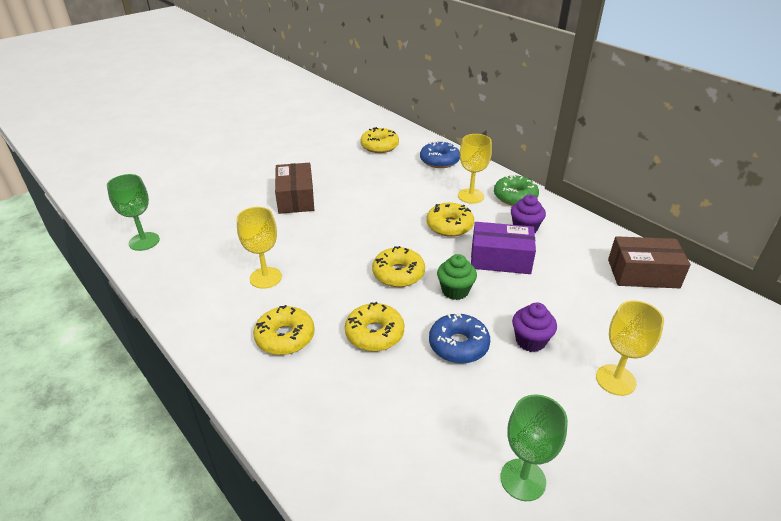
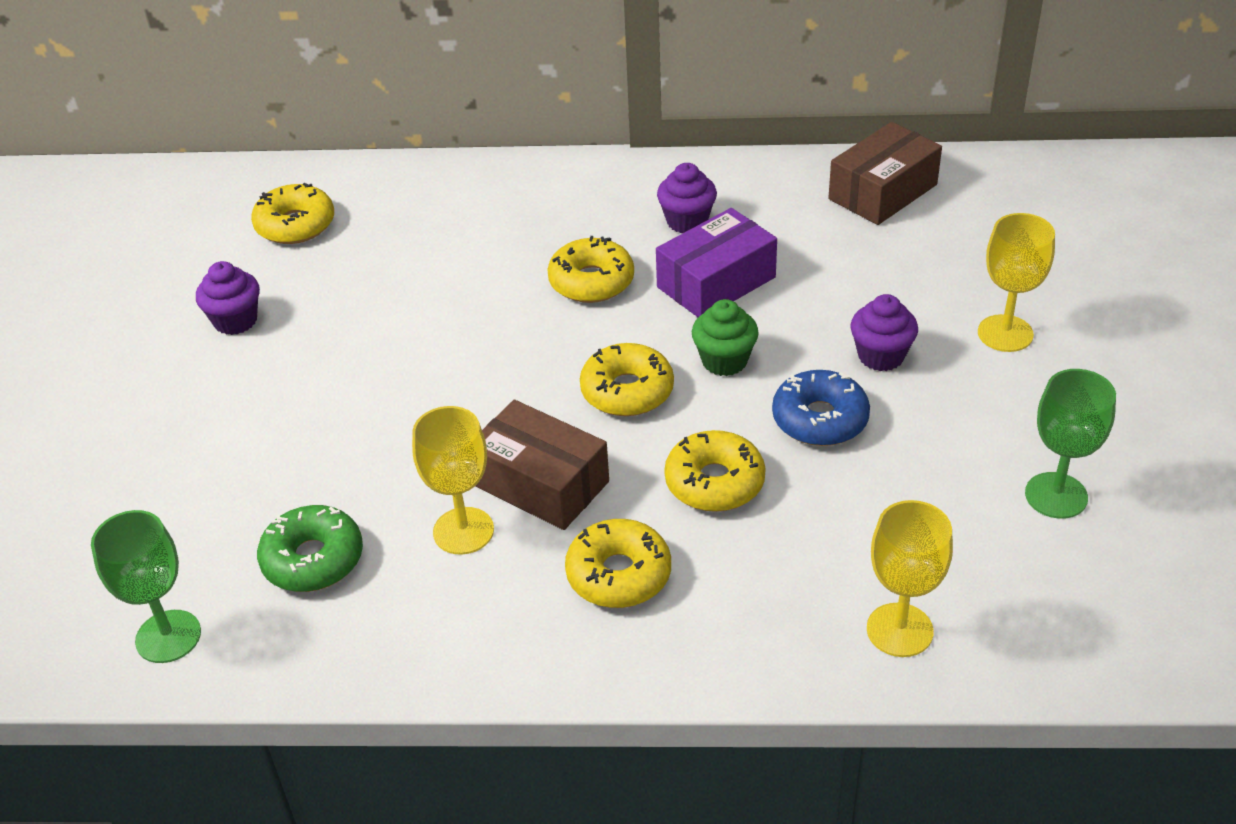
camera: 45 degrees left, 5 degrees up
(296, 198) = (303, 394): brown box -> brown box (541, 483)
(315, 163) = (235, 321): none -> purple cupcake
(439, 161) = (428, 192): blue donut -> none
(471, 196) = (555, 220): yellow goblet -> yellow goblet (899, 630)
(515, 197) = (612, 183): green donut -> green donut (313, 559)

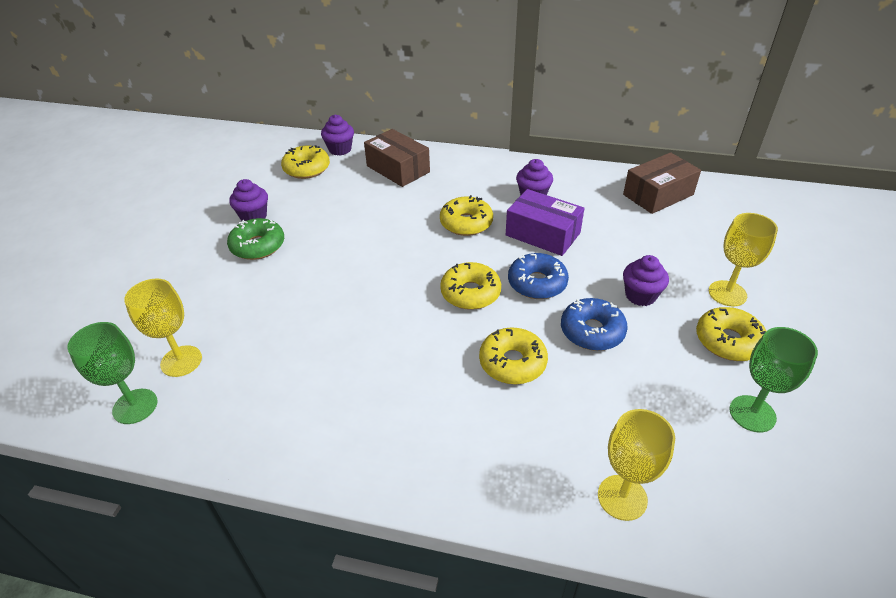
camera: 10 degrees right, 0 degrees up
(313, 559) = (242, 370): green donut -> green donut (258, 246)
(341, 182) = (340, 149): none -> purple cupcake
(463, 531) = (341, 368): yellow goblet -> yellow goblet (181, 361)
(541, 483) = (399, 344): brown box -> brown box (398, 169)
(619, 574) = (433, 416): yellow donut -> yellow donut (728, 341)
(716, 282) = (542, 234): purple box -> purple box turned 60 degrees clockwise
(724, 361) = (537, 283): green cupcake -> blue donut

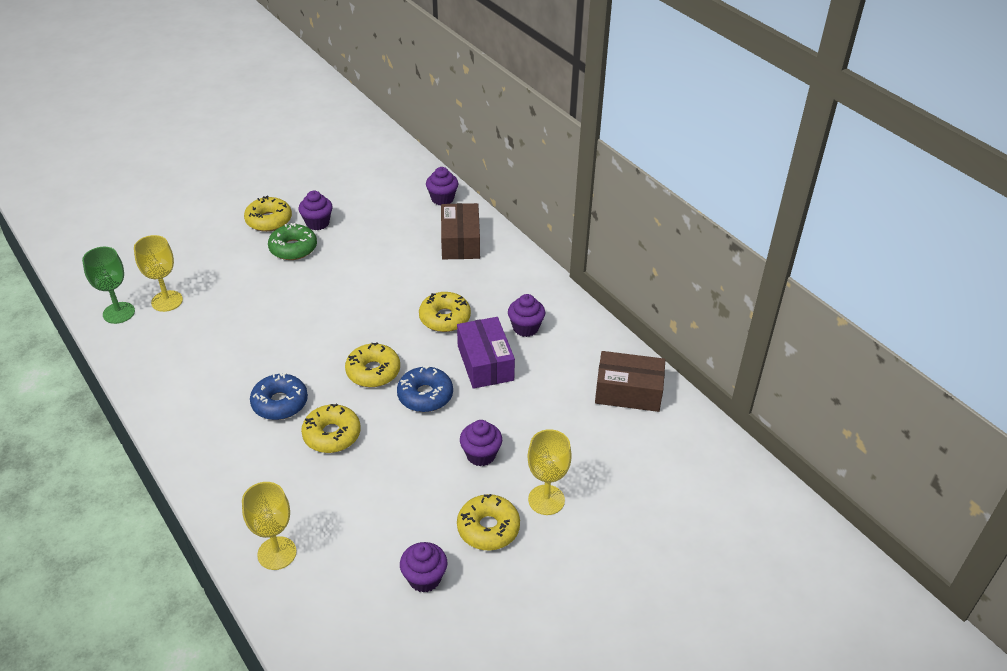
camera: 40 degrees right, 0 degrees up
(307, 169) = (398, 203): yellow donut -> yellow donut (269, 220)
(592, 331) = (409, 453): blue donut -> blue donut (280, 403)
(752, 413) = (424, 578): green goblet -> purple cupcake

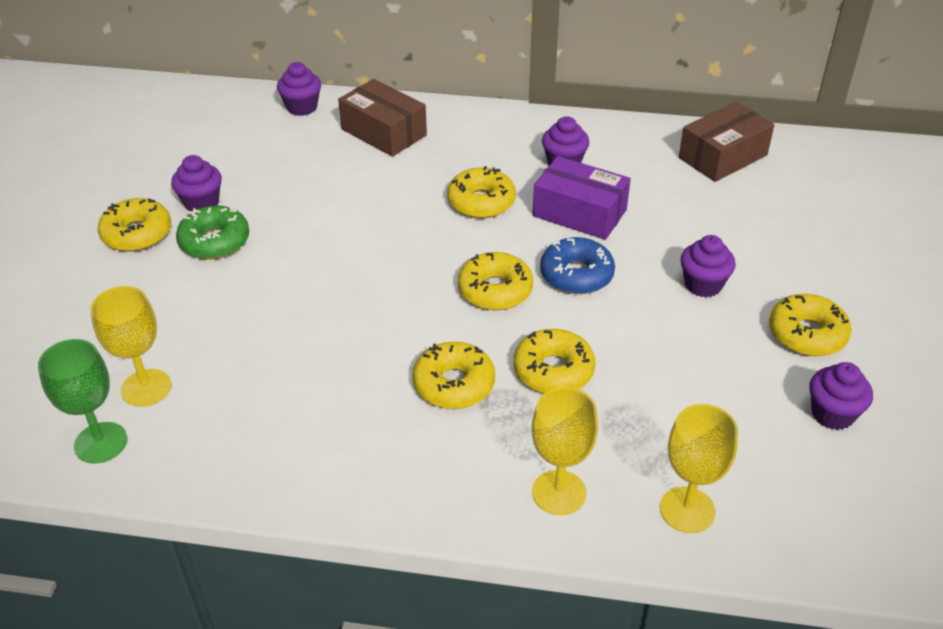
camera: 45 degrees left, 0 degrees up
(280, 403) = (454, 384): blue donut -> yellow donut
(546, 500) = (807, 278): yellow goblet -> yellow goblet (559, 492)

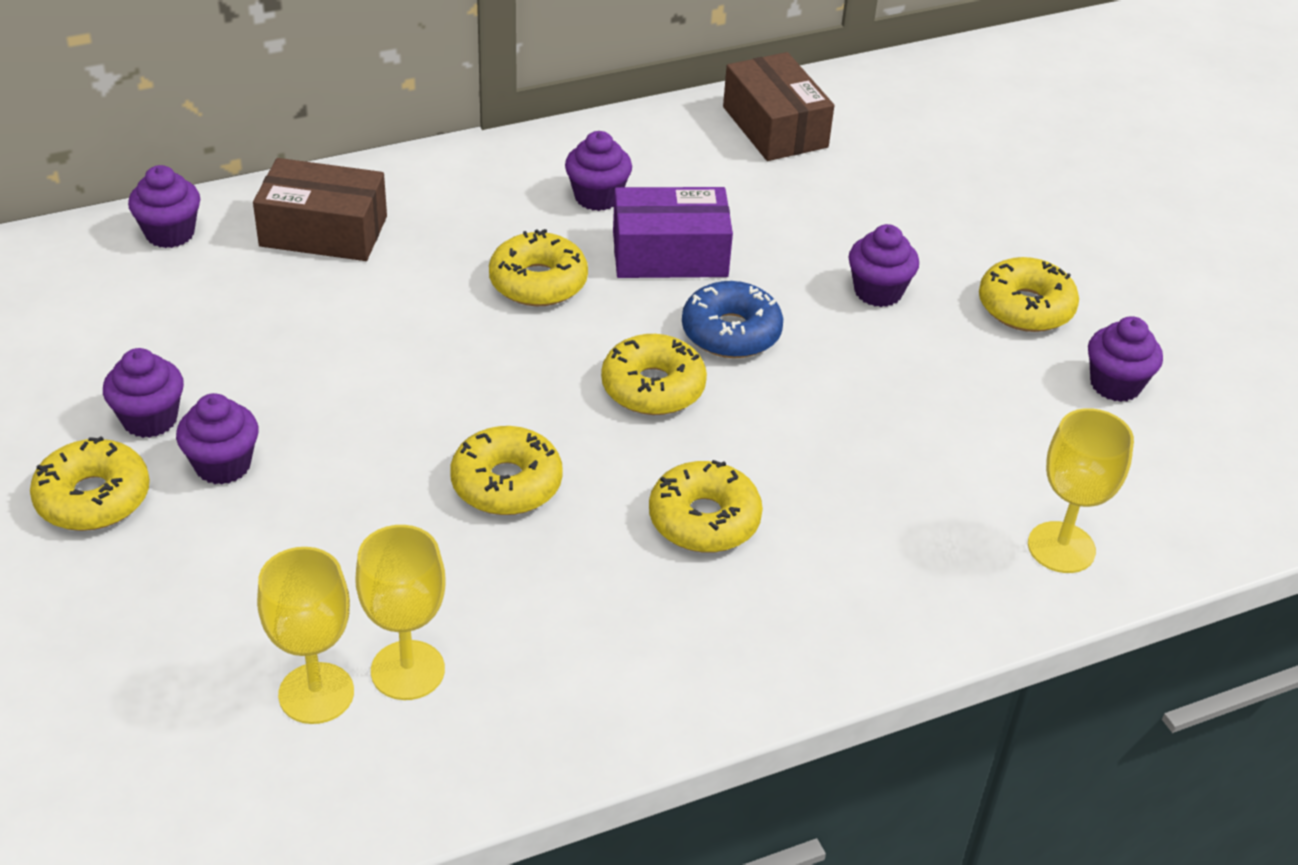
camera: 35 degrees left, 0 degrees up
(100, 443) = (322, 788): green goblet -> none
(215, 241) = (223, 465): green donut -> purple cupcake
(553, 371) = (801, 456): yellow donut -> yellow donut (506, 483)
(559, 492) = (922, 589): yellow goblet -> yellow goblet (407, 670)
(722, 156) = (774, 127): brown box -> brown box turned 45 degrees counterclockwise

